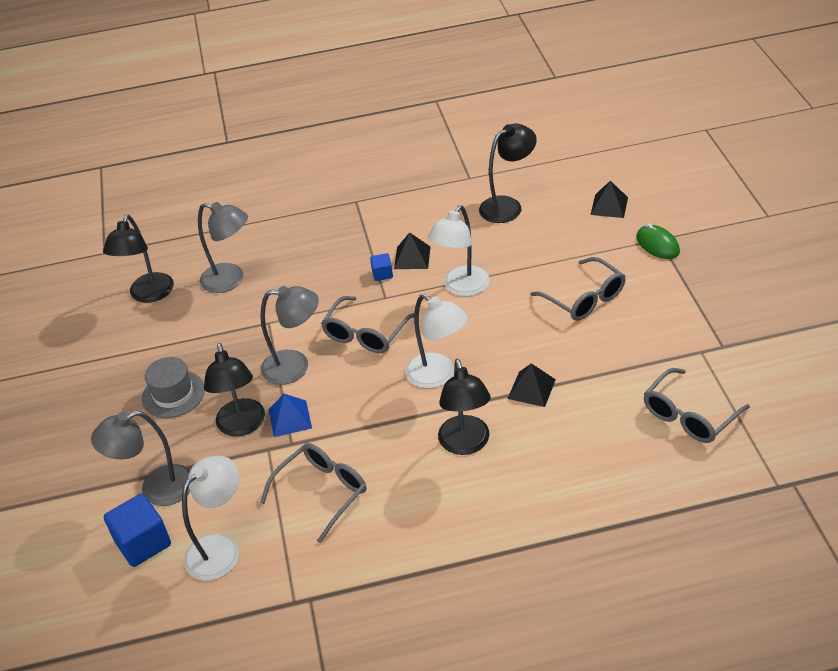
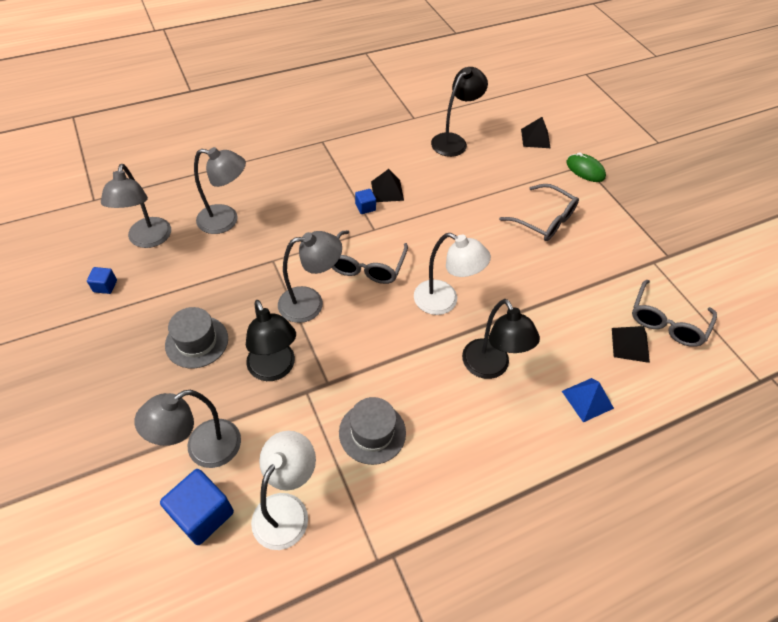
camera: 20 degrees left, 10 degrees up
(98, 336) = (105, 286): none -> blue cube
(148, 295) = (148, 240): black lamp -> grey lamp
(290, 418) = (319, 357): blue pyramid -> blue pyramid (587, 399)
(322, 492) = (372, 432): grey glasses -> grey hat
(461, 288) = (438, 216): white lamp -> none
(531, 389) = (529, 307): black pyramid -> black pyramid (630, 345)

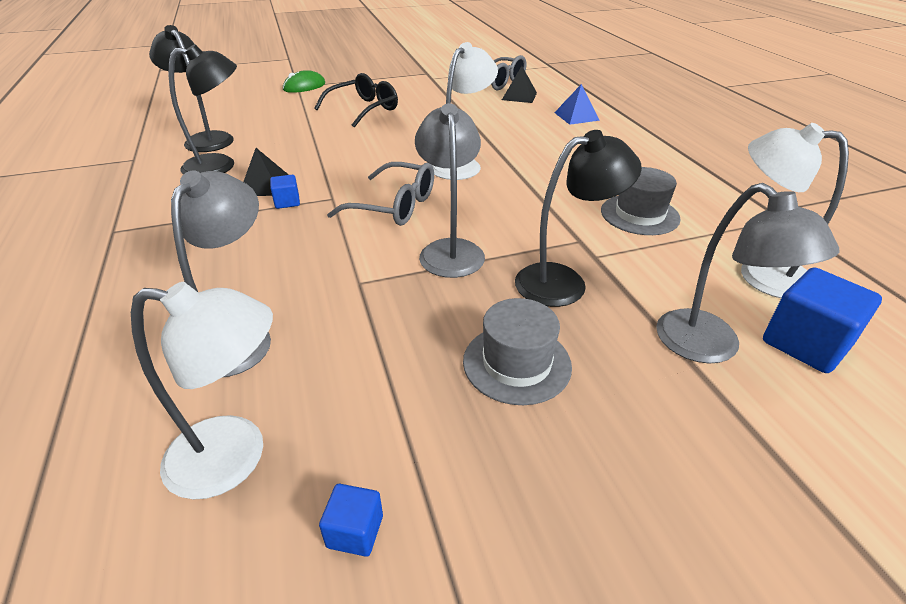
camera: 80 degrees left, 15 degrees down
(148, 240) = (235, 457): grey lamp -> white lamp
(490, 367) = (547, 150): black lamp -> black lamp (220, 165)
(535, 138) = (239, 100): black pyramid -> none
(544, 220) = (364, 109): grey glasses -> black glasses

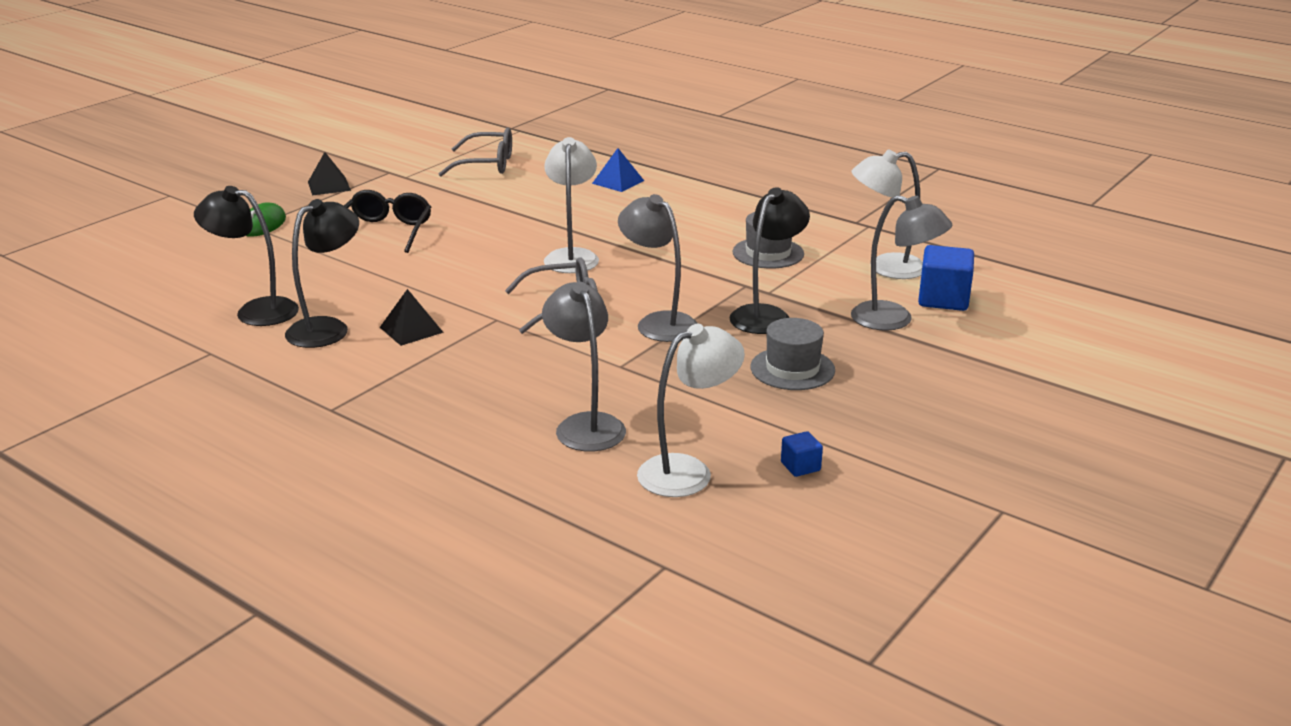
camera: 35 degrees left, 10 degrees down
(287, 202) = (460, 335): blue cube -> none
(519, 96) = (533, 174): black pyramid -> black pyramid (329, 186)

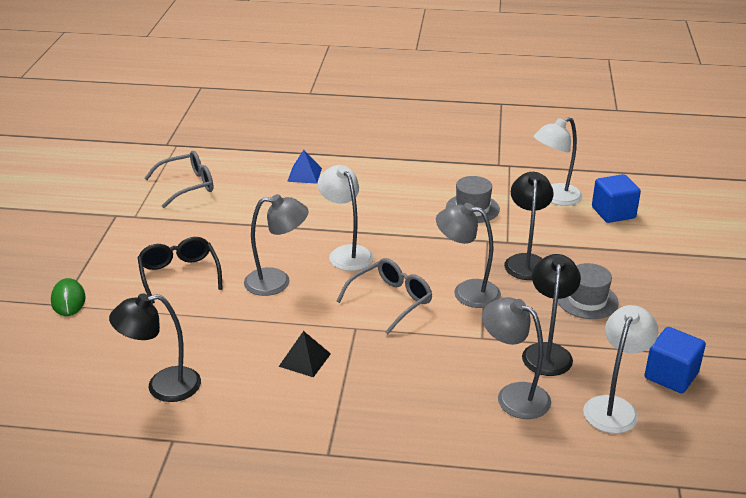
camera: 30 degrees left, 5 degrees up
(328, 328) = (240, 382): black lamp -> black lamp (547, 352)
(329, 186) = (80, 244): black pyramid -> none
(800, 466) = (671, 376): blue cube -> blue cube, size x1.94
(894, 320) = (603, 239): grey lamp -> grey lamp (277, 282)

